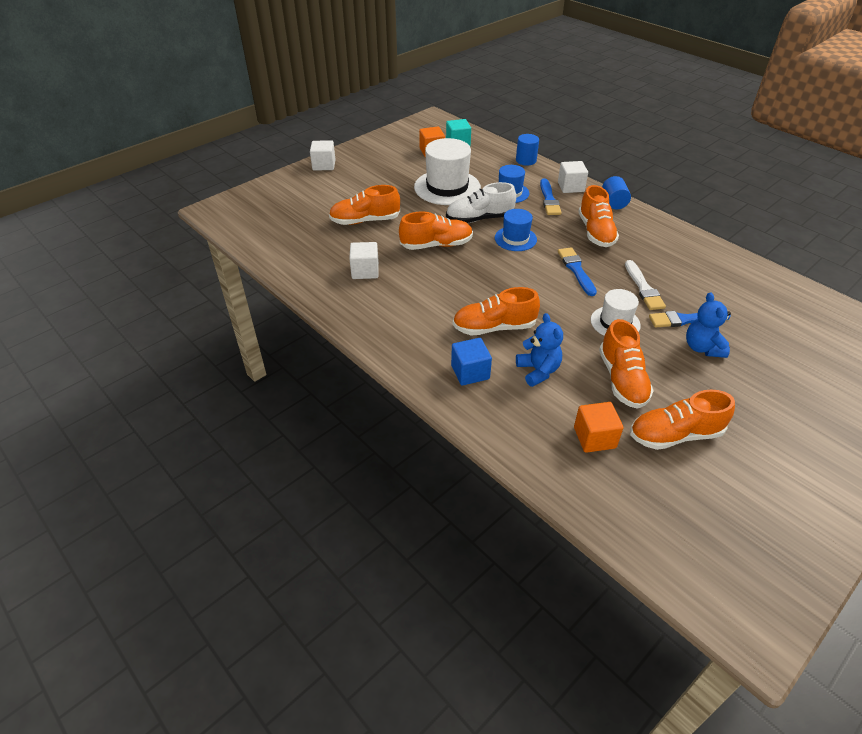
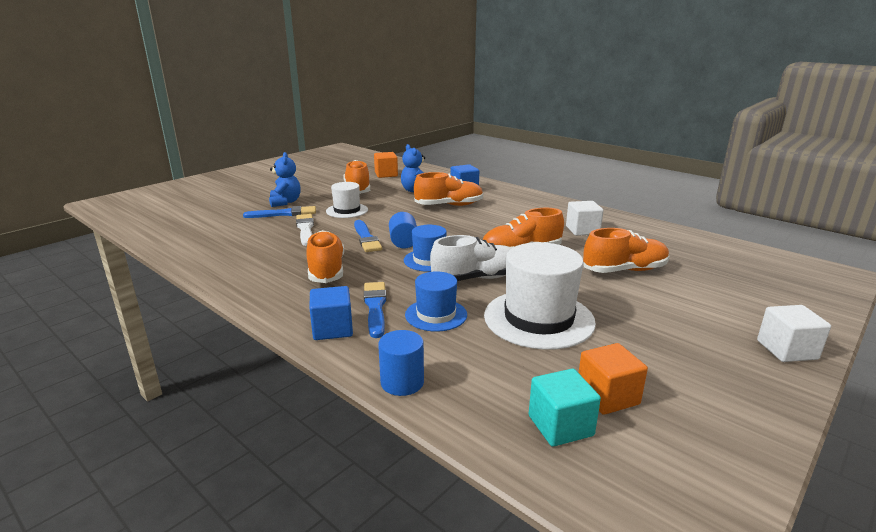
camera: 175 degrees right, 20 degrees down
(570, 187) = (332, 329): white cube -> blue cube
(614, 202) = (276, 307): blue cylinder -> blue cylinder (403, 242)
(675, 435) = (337, 176): orange shoe -> none

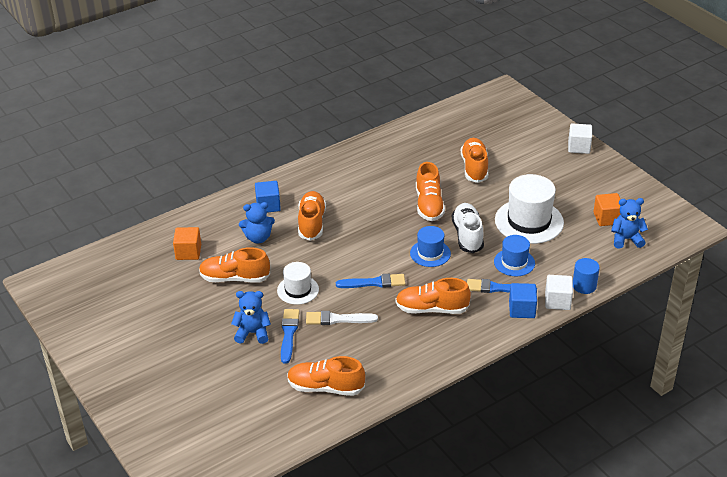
camera: 75 degrees left, 15 degrees up
(205, 234) = (325, 387): none -> orange shoe
(403, 242) = (390, 262): blue cylinder -> none
(560, 426) = (626, 239): turquoise cube -> blue teddy bear
(582, 230) = (399, 164): white cube -> white cube (557, 301)

